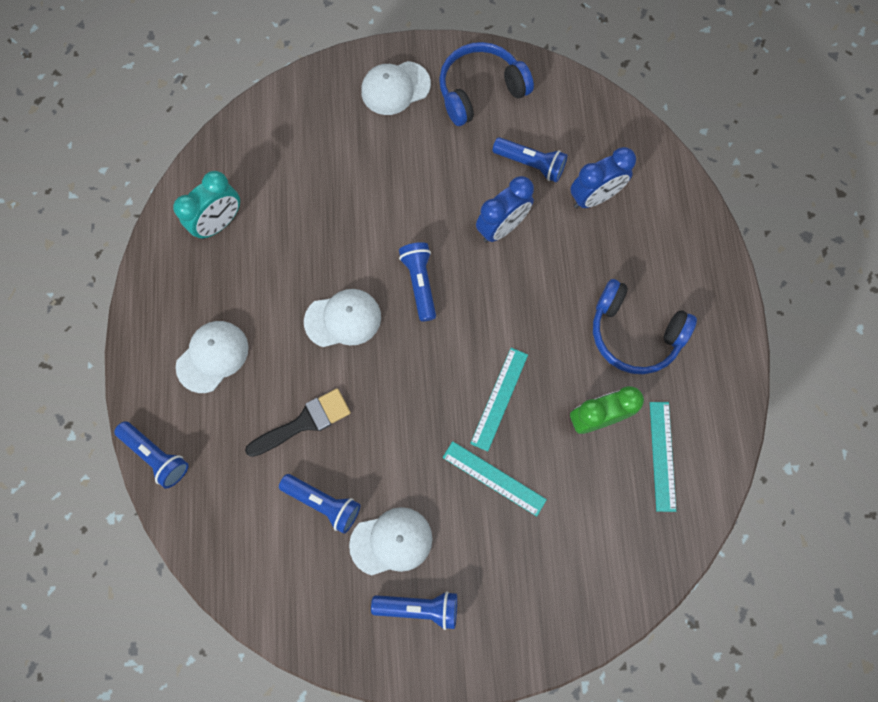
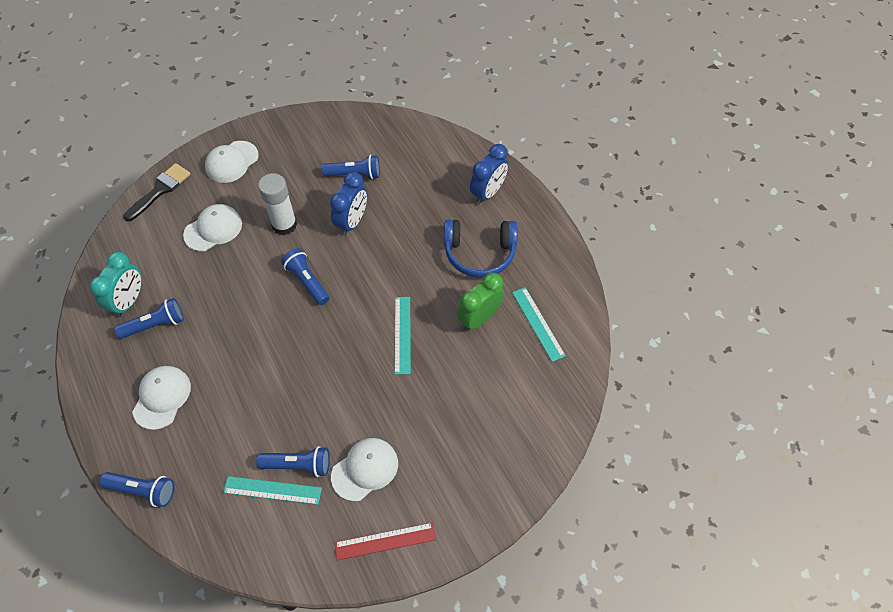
camera: 25 degrees left, 15 degrees down
(304, 422) = (258, 414): black brush -> black brush (160, 190)
(343, 319) = (258, 329): white cap -> white cap (213, 229)
(379, 633) = (385, 541): none -> red ruler
(419, 607) = (408, 507): blue flashlight -> blue flashlight (155, 325)
(423, 198) = (284, 225): none -> white glue stick
(480, 90) = (296, 142): blue headphones -> none
(494, 478) = (423, 390): turquoise ruler -> turquoise ruler (272, 490)
(594, 197) = (410, 178): blue clock -> blue clock (488, 193)

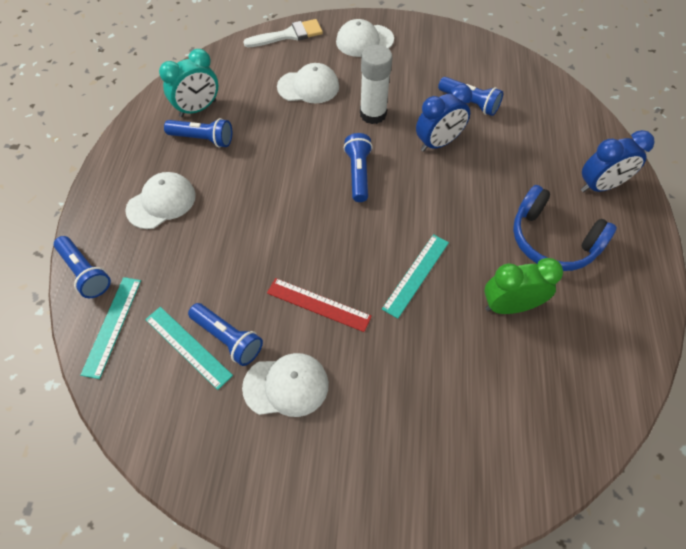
camera: 35 degrees right, 0 degrees up
(160, 190) = (288, 35): black brush -> white brush
(385, 541) = (253, 475): red ruler -> red ruler (318, 304)
(538, 323) = (574, 351): turquoise ruler -> turquoise ruler (112, 326)

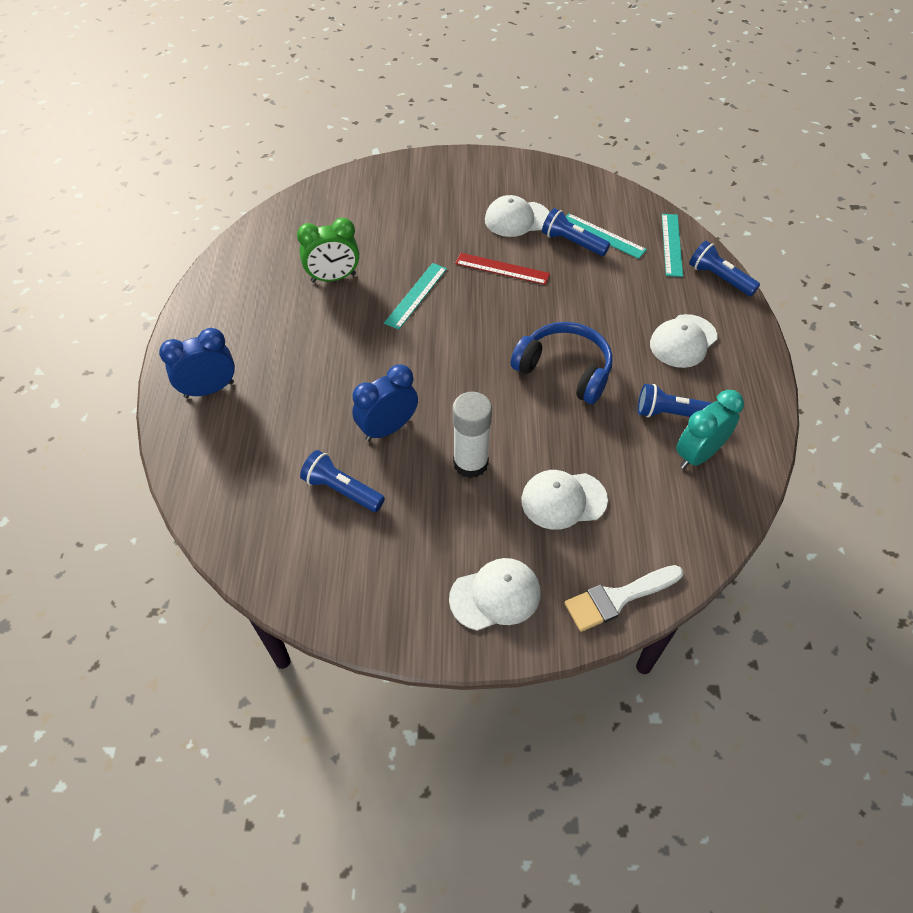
camera: 175 degrees right, 5 degrees down
(358, 173) = (480, 385): blue flashlight -> none
(552, 240) = (279, 332): blue headphones -> blue headphones (565, 370)

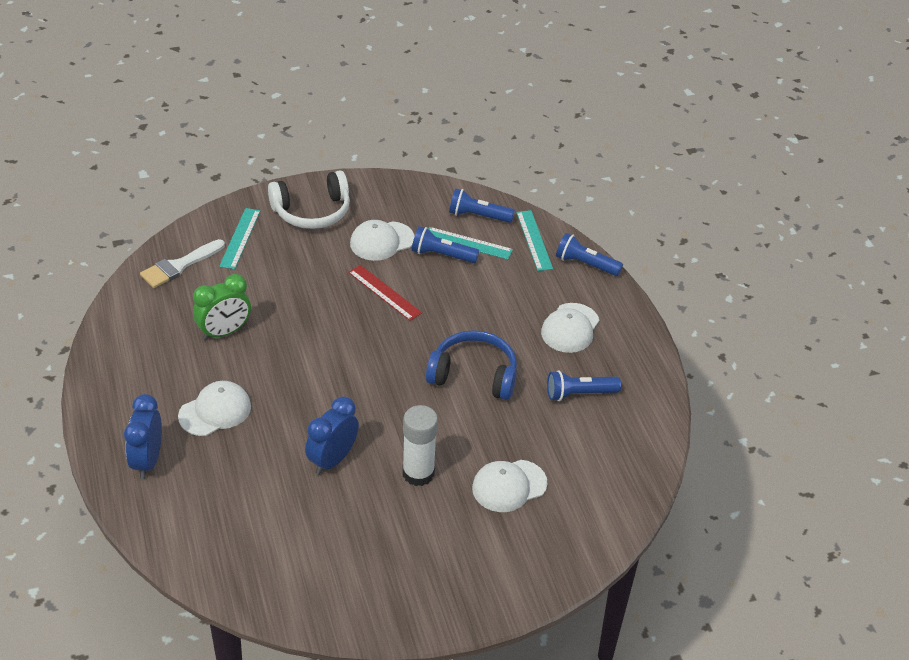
camera: 20 degrees left, 10 degrees down
(209, 389) = (147, 461): blue clock -> blue clock turned 45 degrees counterclockwise
(342, 490) = (311, 521): blue flashlight -> blue flashlight (478, 216)
(416, 295) = (311, 333): turquoise ruler -> turquoise ruler (240, 238)
(460, 180) = (312, 211): none -> white headphones
(495, 595) = (478, 574): white cap -> white cap (215, 411)
(502, 269) = (384, 292): red ruler -> red ruler turned 45 degrees clockwise
(618, 598) = (578, 553): white brush -> white brush (179, 266)
(698, 454) = (610, 423): turquoise clock -> none

